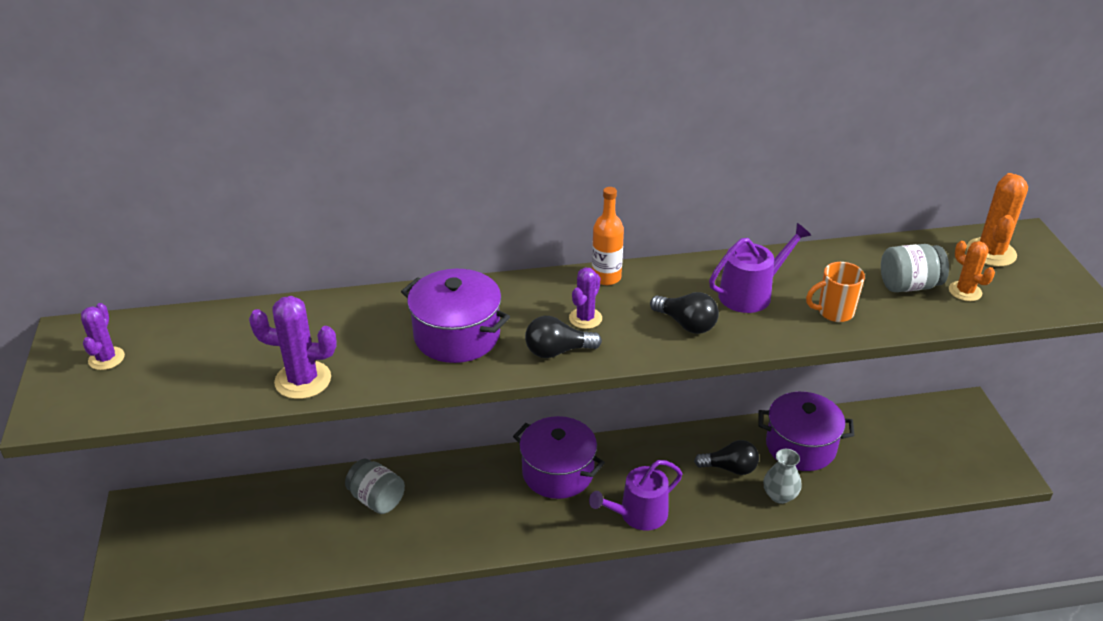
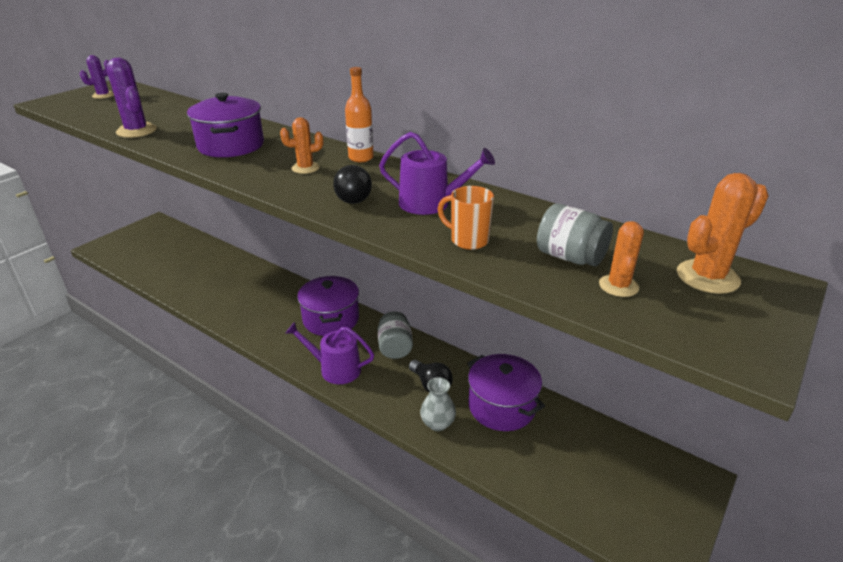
camera: 45 degrees right, 5 degrees down
(377, 499) = (234, 275): grey jar -> grey jar (395, 347)
(557, 351) = (257, 173): black light bulb -> none
(585, 318) = (305, 168): purple cactus -> orange cactus

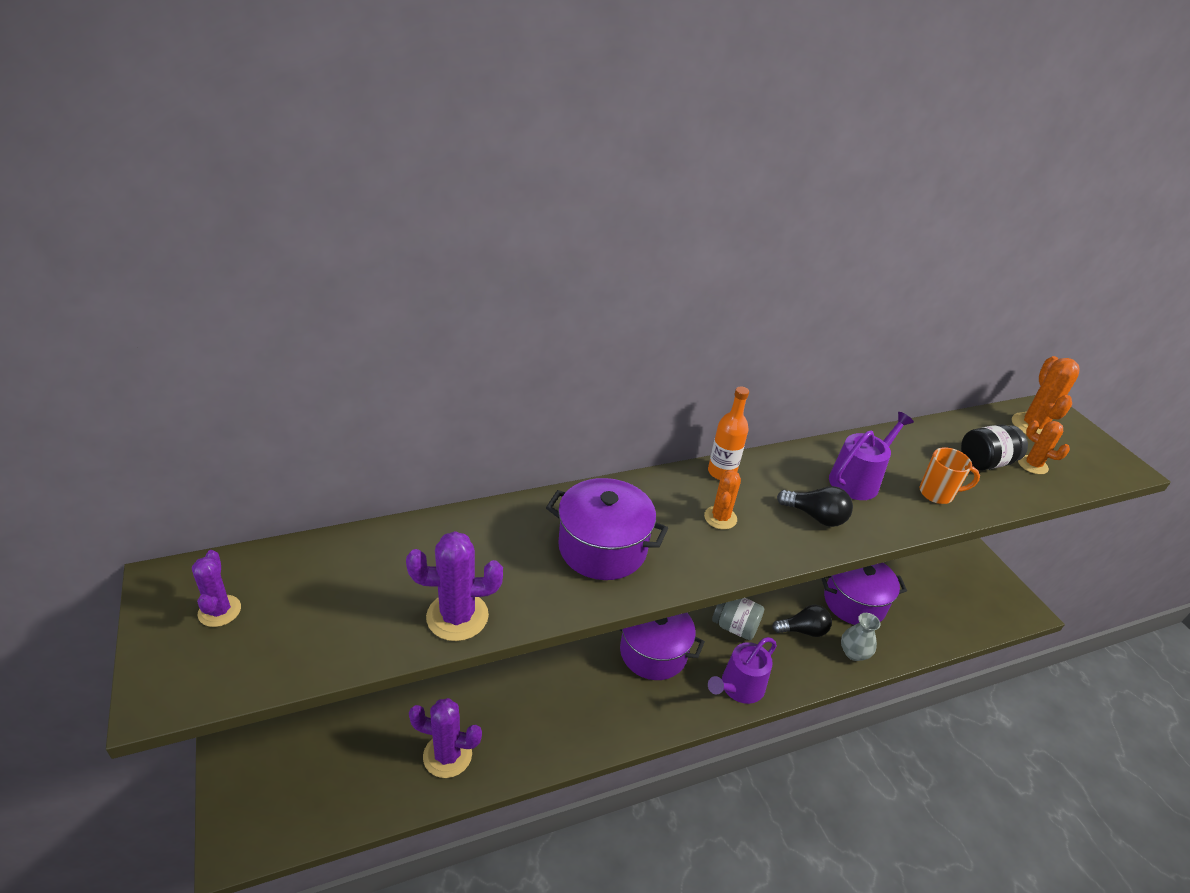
camera: 60 degrees left, 5 degrees up
(187, 278) = (447, 755): none -> purple cactus
(468, 240) = (937, 494): orange mug -> orange mug turned 150 degrees counterclockwise
(570, 257) = (985, 462): grey jar -> black jar

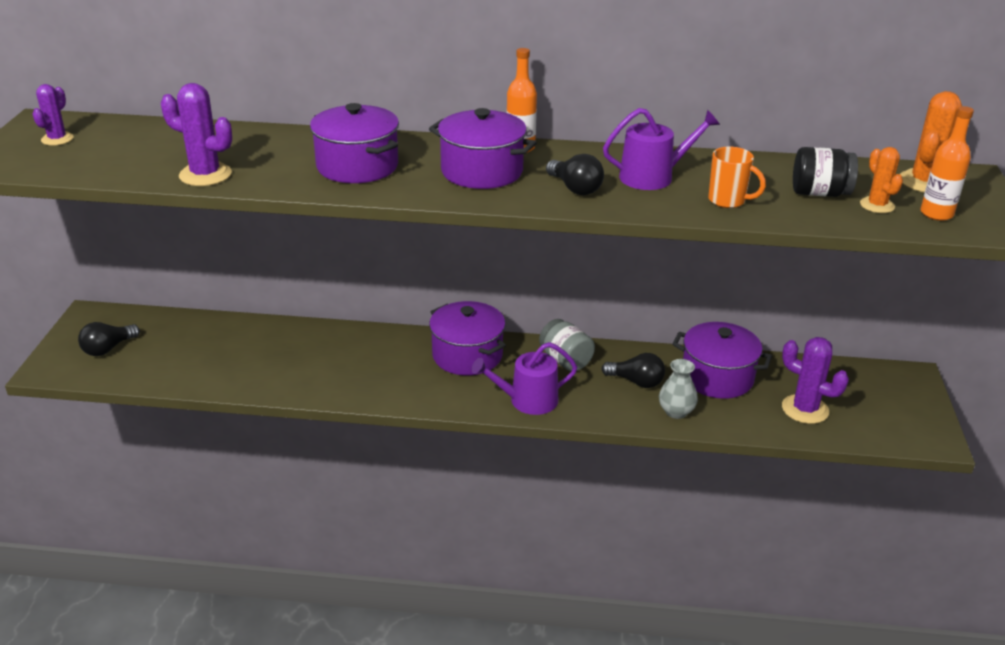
camera: 30 degrees right, 5 degrees down
(289, 786) = (108, 349): none -> black light bulb
(447, 755) = (234, 367): purple cactus -> purple cactus (805, 409)
(720, 518) = (482, 171): orange cactus -> purple pot
(1074, 462) = (936, 214): none -> orange bottle

